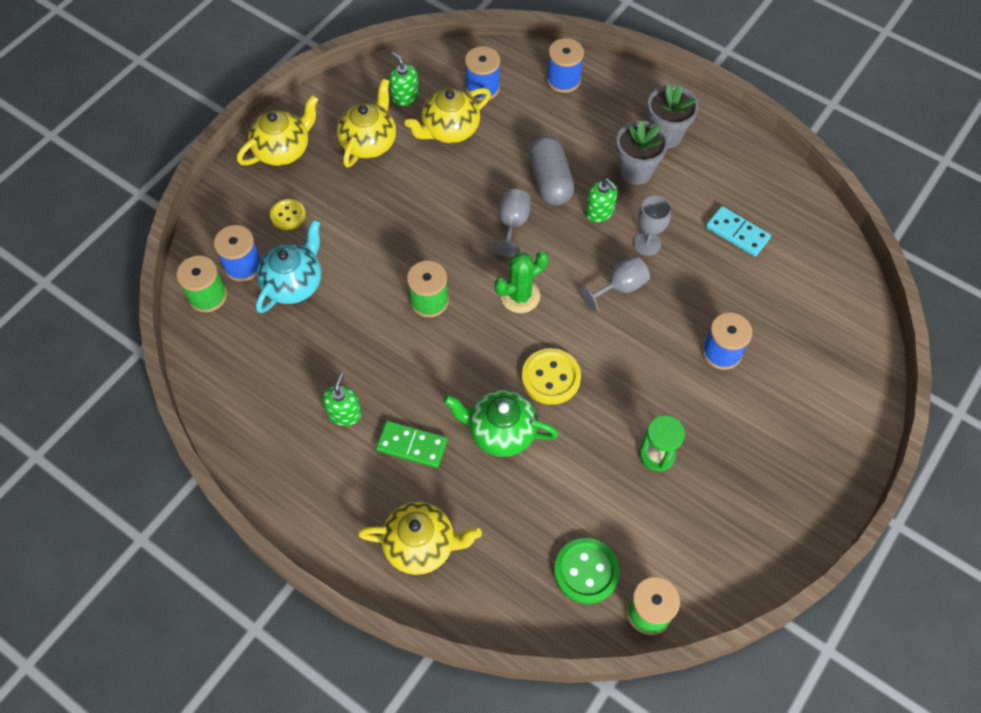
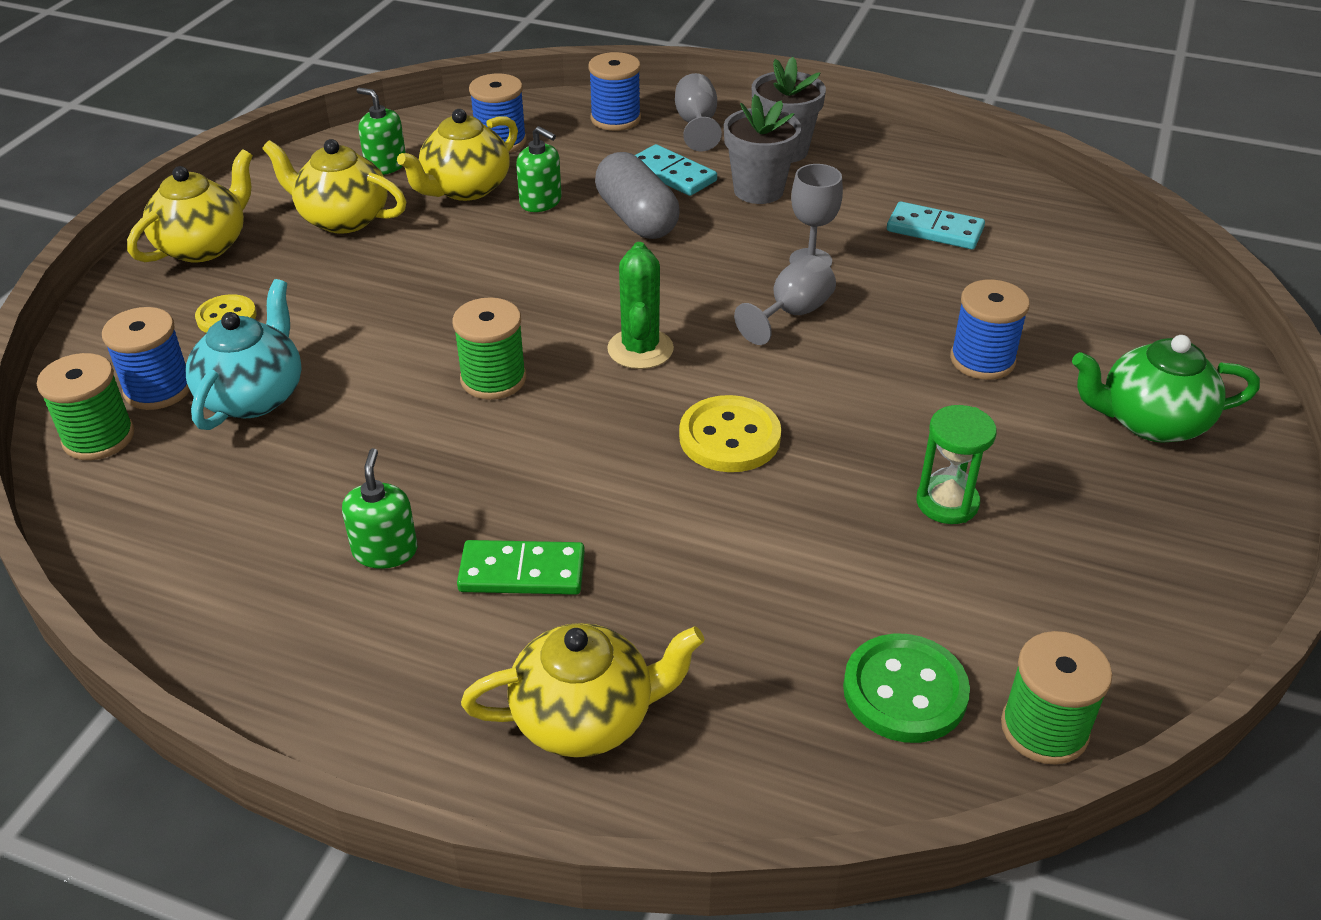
camera: 15 degrees left, 20 degrees down
(369, 142) = (343, 219): yellow teapot -> yellow teapot turned 75 degrees counterclockwise
(501, 432) = (673, 523): green teapot -> green teapot (1151, 422)
(512, 224) = (597, 272): grey goblet -> grey goblet (696, 125)
(520, 296) = (640, 349): green cactus -> green cactus turned 45 degrees counterclockwise
(585, 143) = (672, 174): none -> turquoise domino
(599, 212) = (724, 238): green soap dispenser -> green soap dispenser (541, 202)

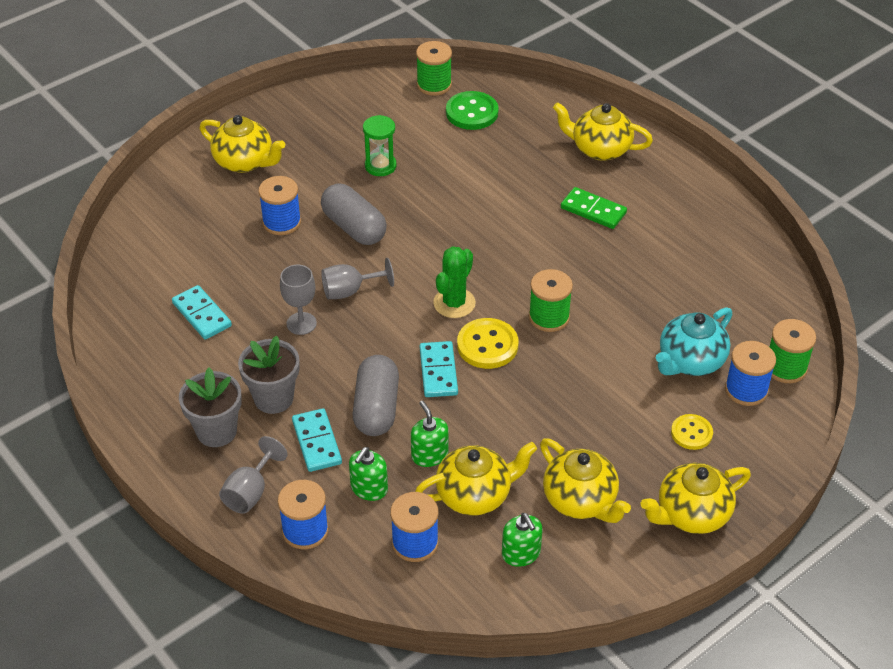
camera: 150 degrees left, 5 degrees up
(385, 551) = (651, 244): green soap dispenser -> green soap dispenser (369, 488)
(595, 272) = (438, 371): none -> turquoise domino
(729, 437) = (450, 234): yellow button -> yellow button (487, 345)
(877, 392) = (354, 227): none -> grey capsule
(1151, 422) = (244, 162): green teapot -> yellow teapot

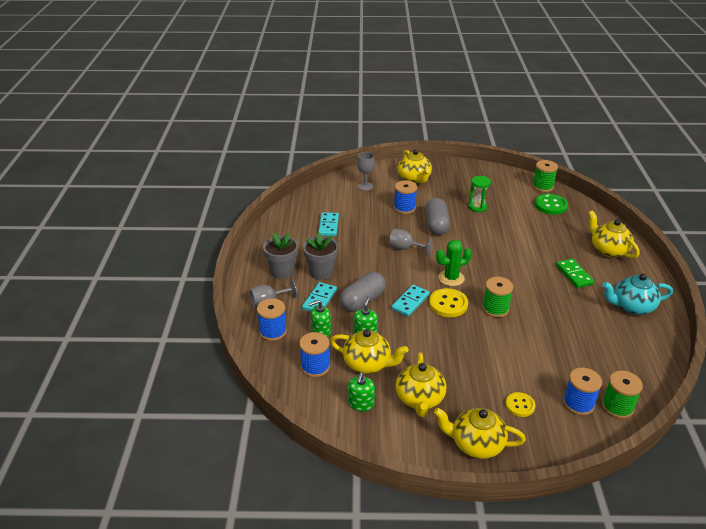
camera: 40 degrees right, 10 degrees down
(301, 323) = (368, 250): grey goblet -> grey goblet (365, 186)
(690, 361) = (557, 371): turquoise teapot -> turquoise teapot (632, 306)

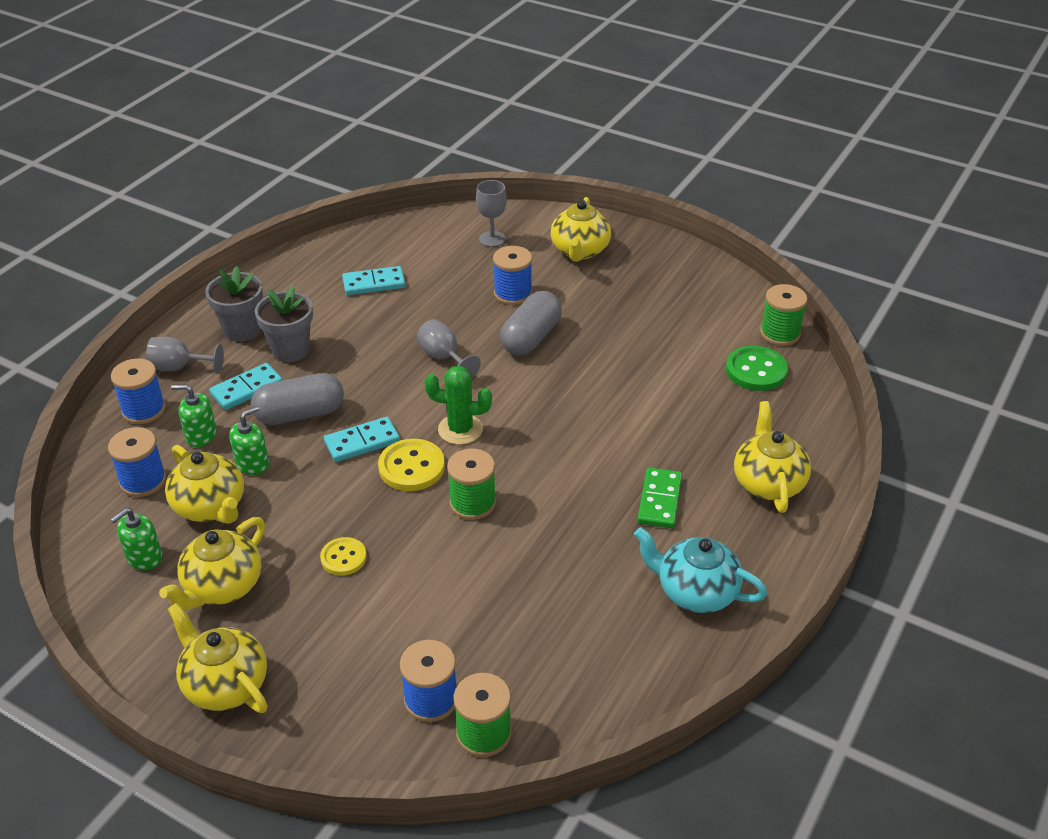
camera: 30 degrees right, 5 degrees up
(328, 226) = (374, 283): turquoise domino -> turquoise domino turned 45 degrees clockwise
(477, 207) = (629, 331): green hourglass -> none
(520, 405) = (344, 660): yellow button -> yellow button (343, 558)

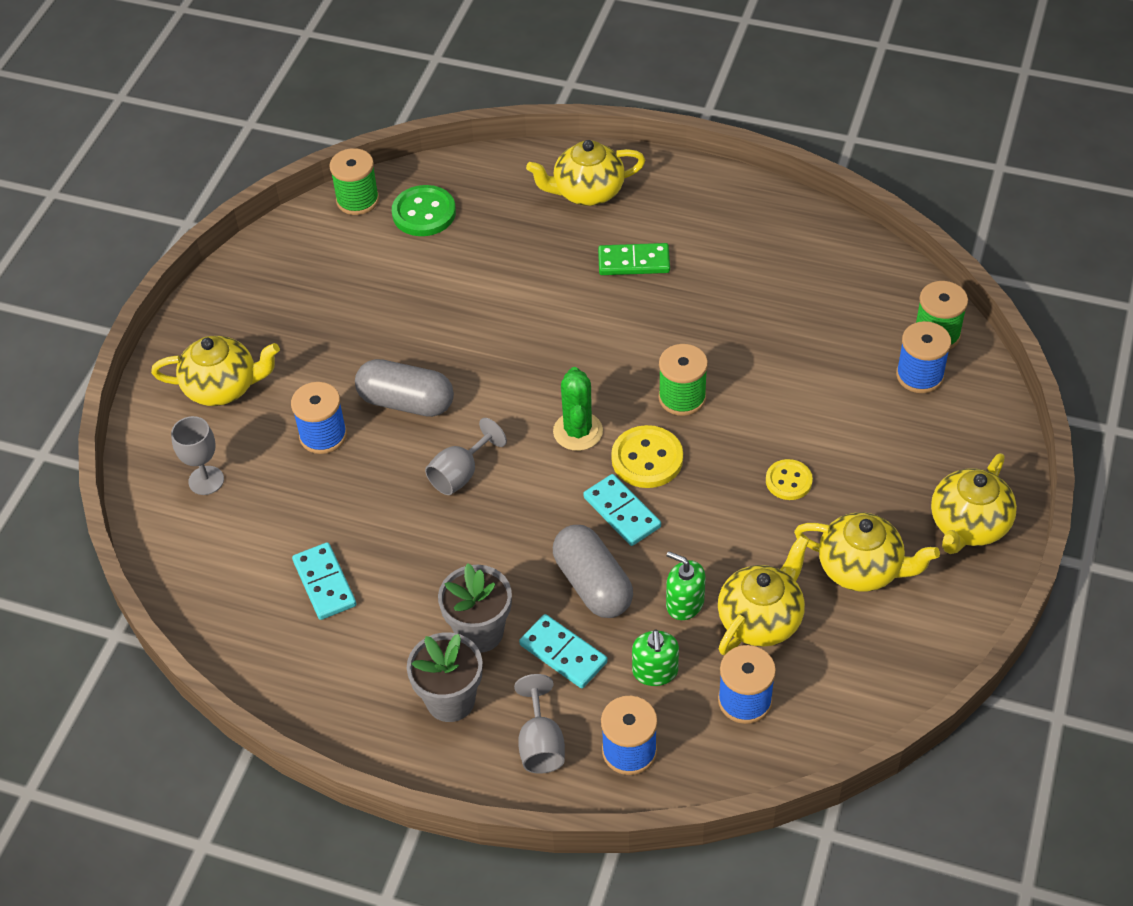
camera: 100 degrees left, 10 degrees up
(144, 557) = (850, 652): green soap dispenser -> none
(696, 592) = (737, 226): turquoise teapot -> none

